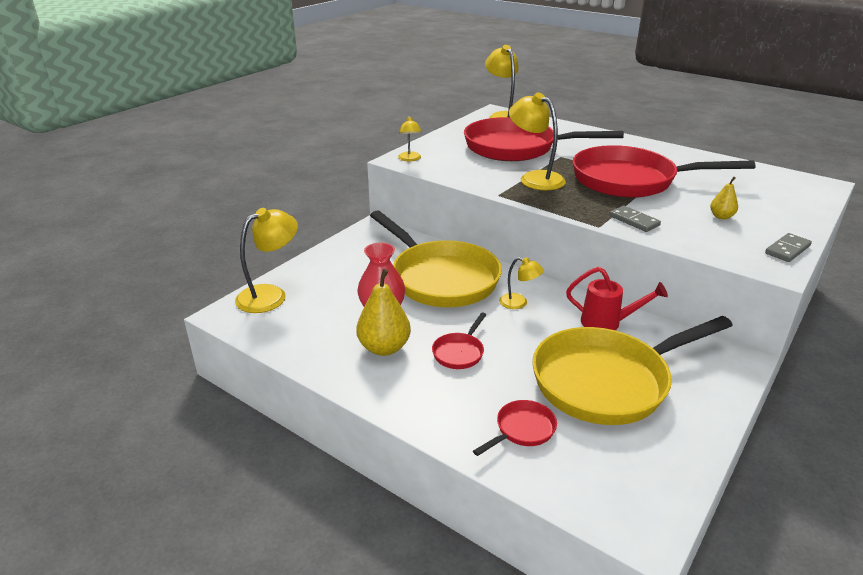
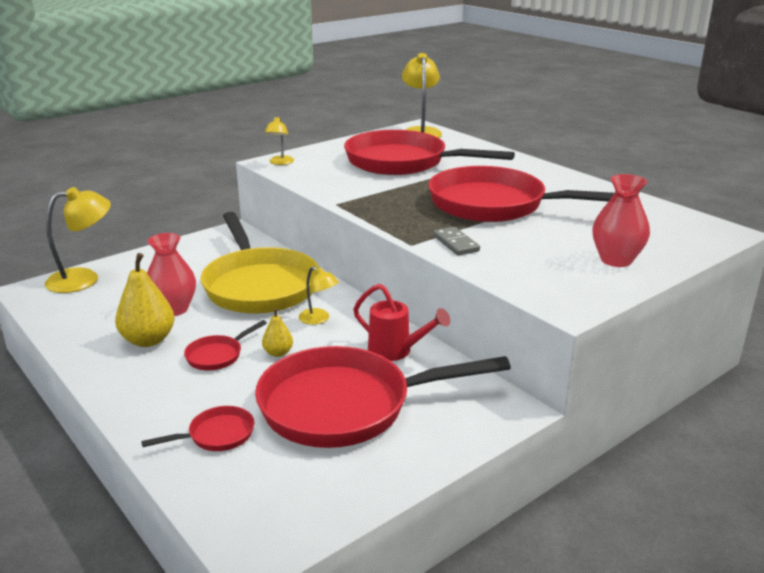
camera: 15 degrees right, 5 degrees down
(534, 178) = (391, 192): yellow lamp -> none
(607, 381) = (345, 406): yellow pan -> red pan
(721, 217) = (561, 251): yellow pear -> yellow pear (278, 353)
(769, 220) = (616, 260): none -> red vase
(787, 250) = (604, 292): grey domino -> none

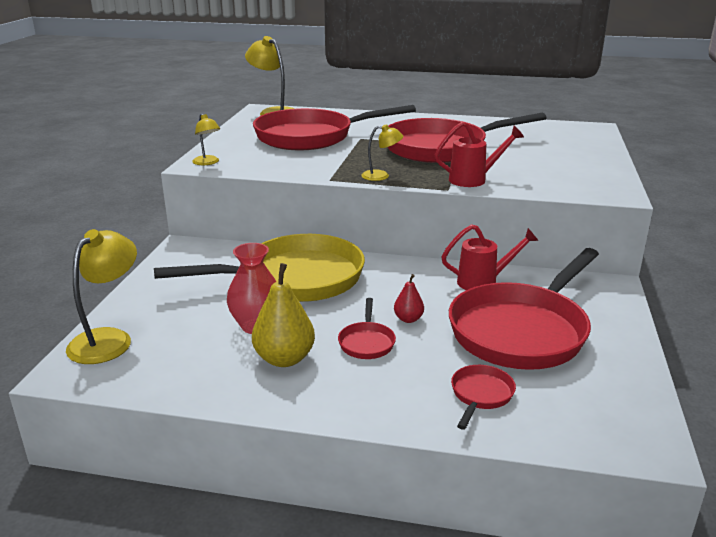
camera: 40 degrees left, 0 degrees up
(259, 285) = (294, 278): yellow pan -> yellow pan turned 45 degrees counterclockwise
(278, 353) = (408, 319): yellow pear -> red pear
(319, 319) = (390, 283): yellow lamp -> yellow lamp (381, 176)
(455, 243) = (474, 179): grey domino -> red watering can
(616, 260) = (580, 160): red vase -> none

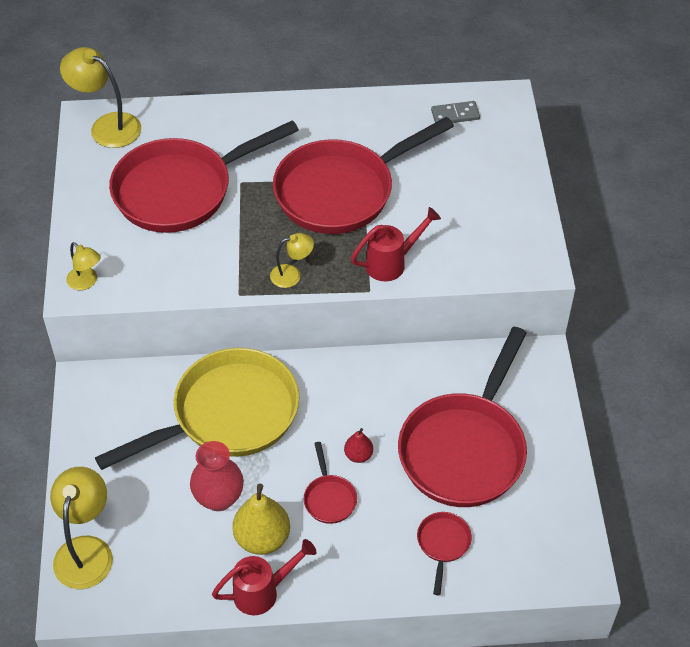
camera: 15 degrees left, 25 degrees up
(484, 282) = (418, 378): red watering can -> red watering can (263, 591)
(549, 129) = (455, 115): none -> grey domino

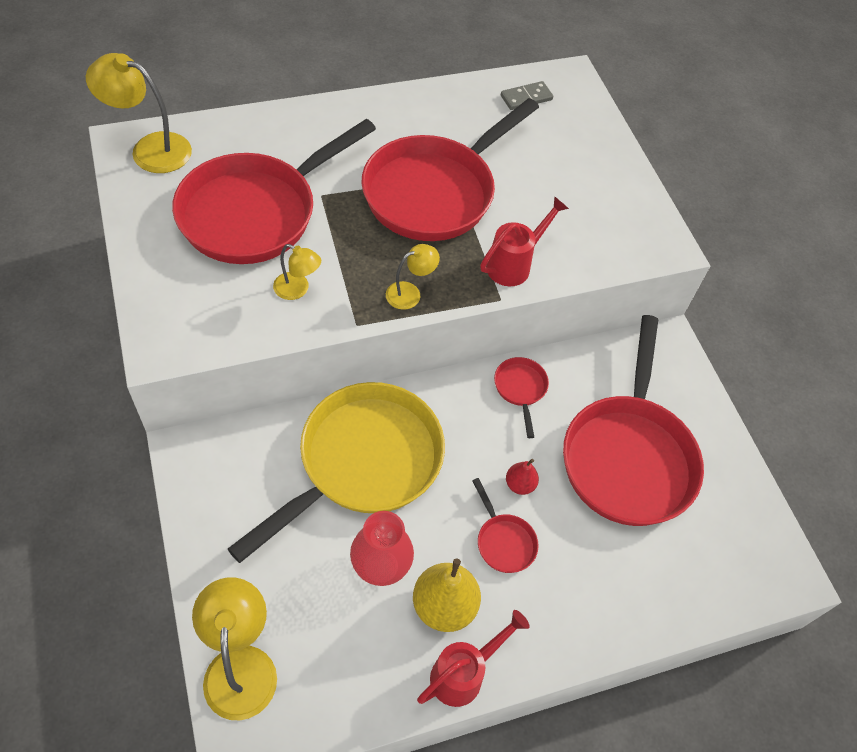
camera: 20 degrees left, 5 degrees up
(86, 282) = (171, 336): yellow lamp -> yellow lamp (297, 290)
(443, 544) = (641, 572): red pan -> red pan (520, 389)

